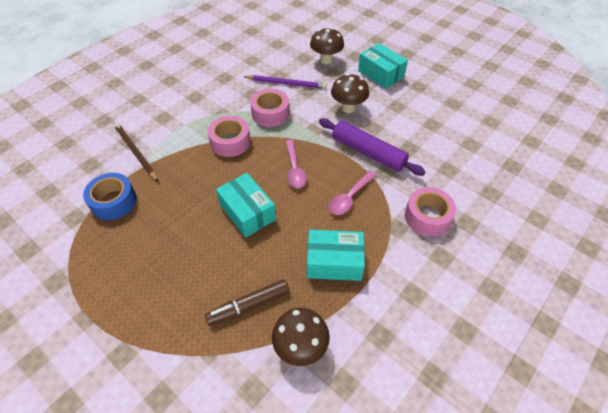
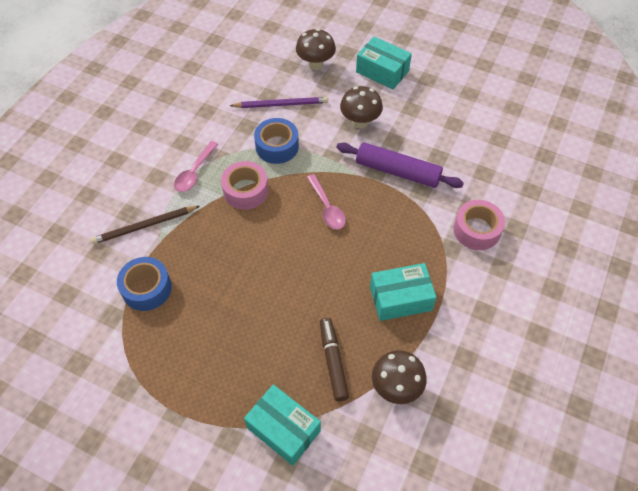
camera: 15 degrees left, 5 degrees up
(136, 152) = (144, 226): brown pencil -> brown pencil turned 60 degrees counterclockwise
(247, 212) = (295, 267): turquoise box -> turquoise box (283, 429)
(249, 305) = (333, 361): brown marker -> brown marker turned 120 degrees clockwise
(270, 113) = (277, 146): pink tape -> blue tape
(350, 197) = (394, 227): pink spoon -> pink spoon (195, 172)

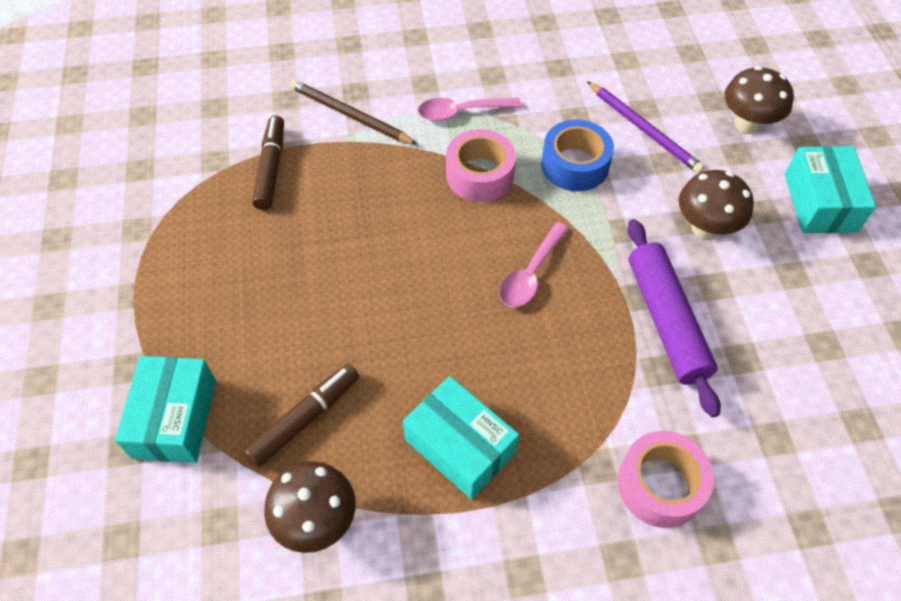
camera: 55 degrees right, 0 degrees up
(147, 288) = (271, 168): blue tape -> brown marker

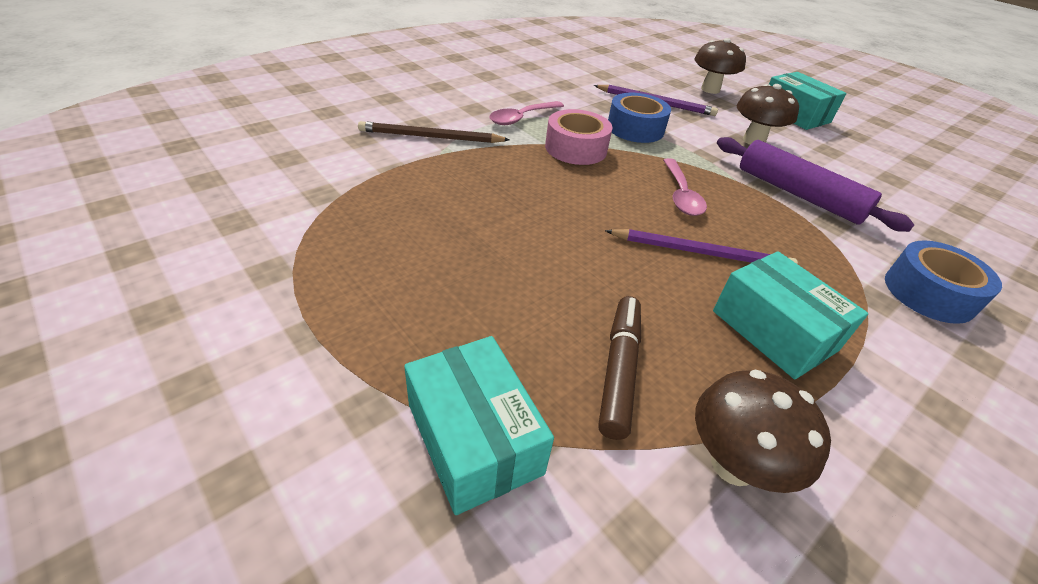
camera: 35 degrees left, 15 degrees down
(271, 168) = (388, 185): brown marker -> none
(460, 446) = (773, 330): turquoise box -> turquoise box turned 45 degrees clockwise
(479, 347) = (701, 252): none -> purple pencil
(660, 485) = (929, 293): pink tape -> blue tape

